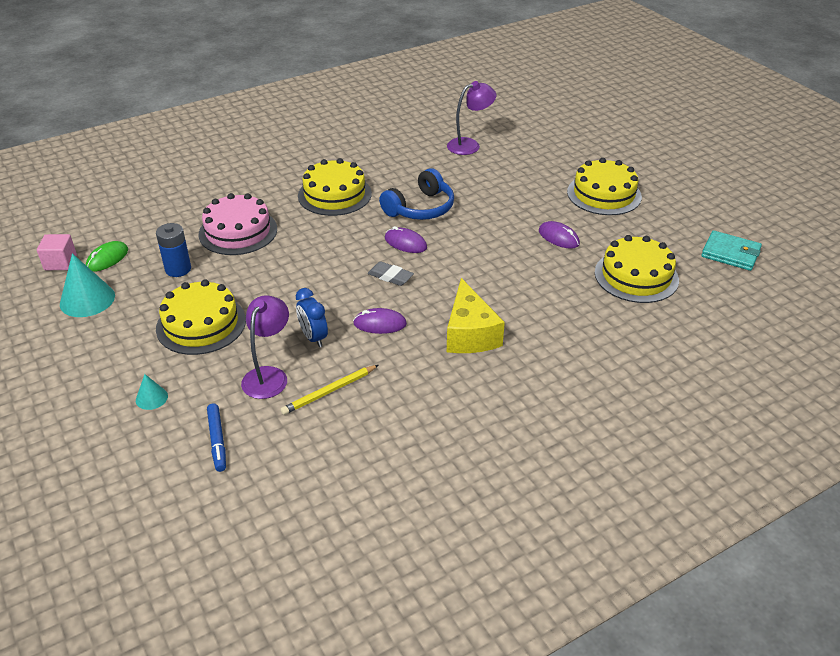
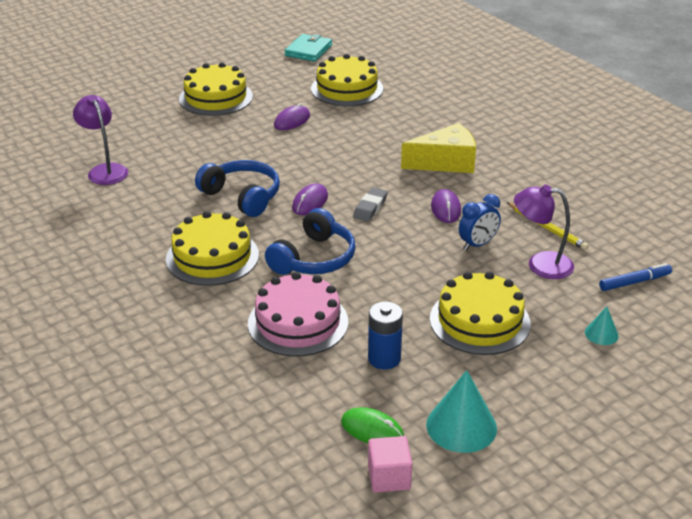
camera: 95 degrees left, 5 degrees down
(318, 242) = (313, 258): none -> blue headphones

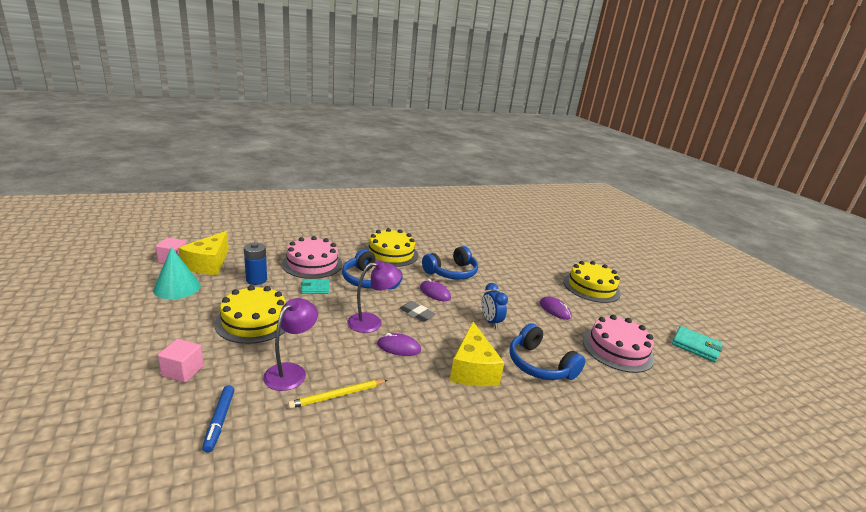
camera: 100 degrees right, 10 degrees down
(105, 170) = (495, 241): purple lamp -> purple lamp (372, 322)
(347, 89) = (617, 349): yellow cake -> pink cake
(368, 298) = (315, 288): none -> turquoise wallet
(372, 430) = (208, 264): green mouse -> yellow cheese
(408, 128) = (540, 365): none -> blue headphones
(477, 244) = (340, 348): blue clock -> blue clock (490, 322)
(601, 334) = (183, 371): turquoise cone -> pink cube

